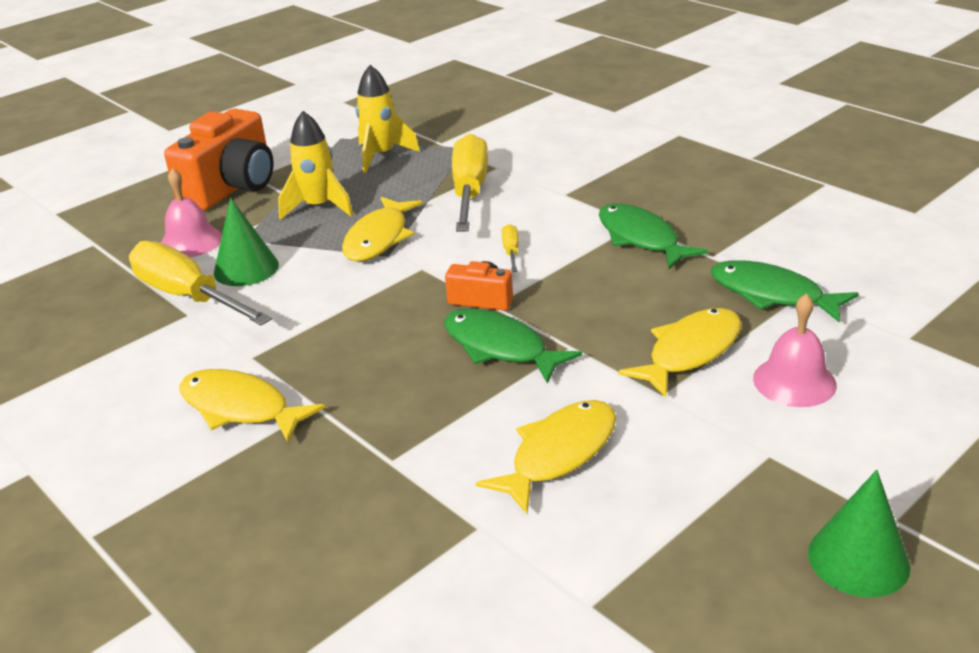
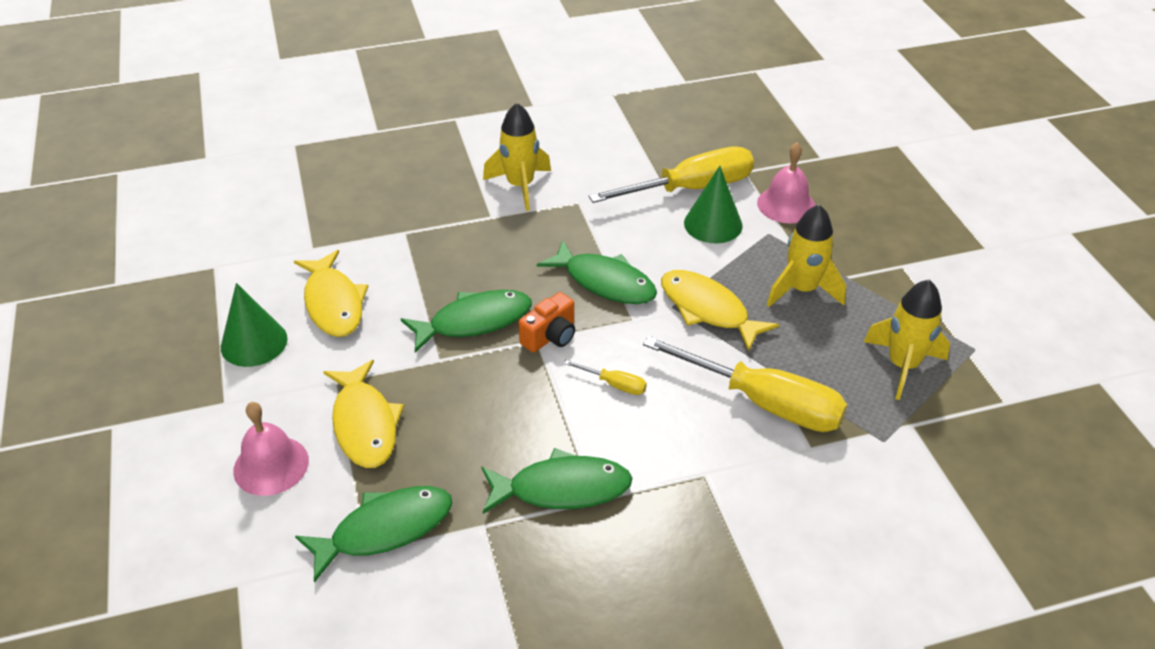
camera: 115 degrees right, 10 degrees up
(232, 187) = (886, 247): orange camera -> none
(240, 408) = (520, 186): yellow fish -> yellow rocket
(380, 297) = (605, 282): none -> green fish
(858, 559) = (111, 389): green cone -> green cone (254, 342)

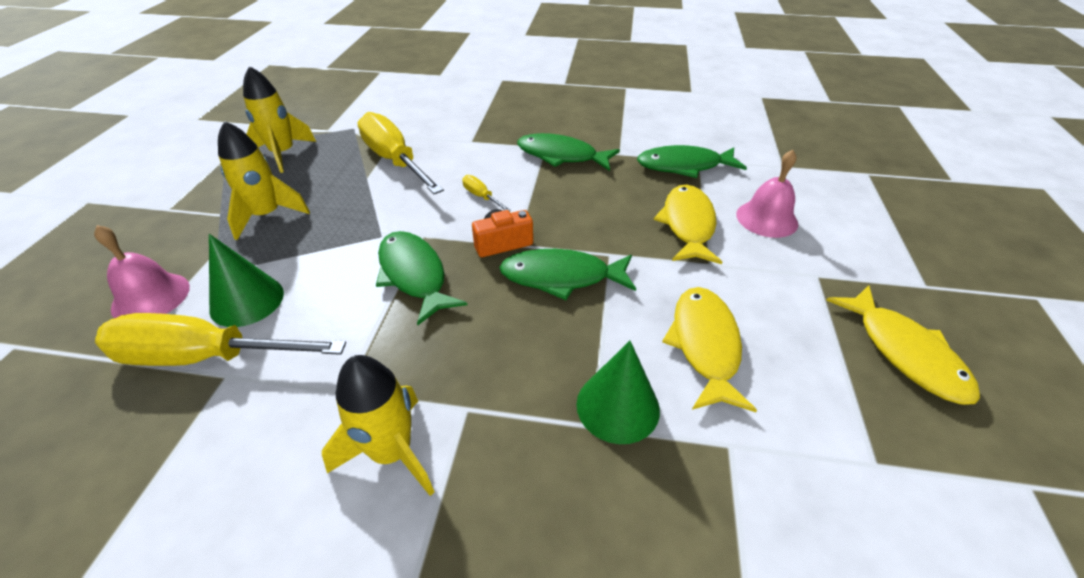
camera: 155 degrees left, 0 degrees up
(254, 342) = (797, 326): green cone -> green cone (617, 406)
(708, 310) = (357, 224): yellow fish -> yellow fish (904, 352)

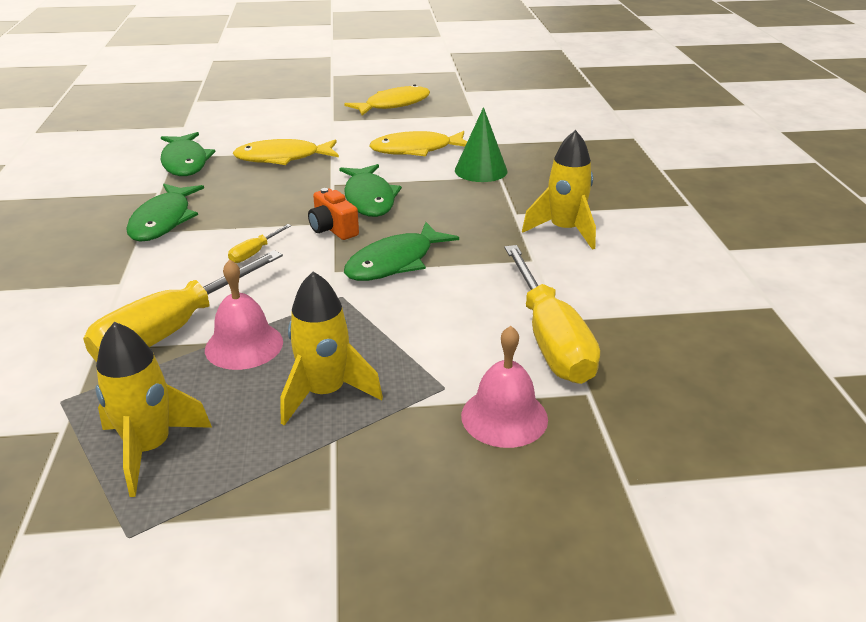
camera: 105 degrees left, 10 degrees down
(247, 301) = (473, 345): green cone -> none
(766, 218) = (267, 132): pink bell -> pink bell (244, 345)

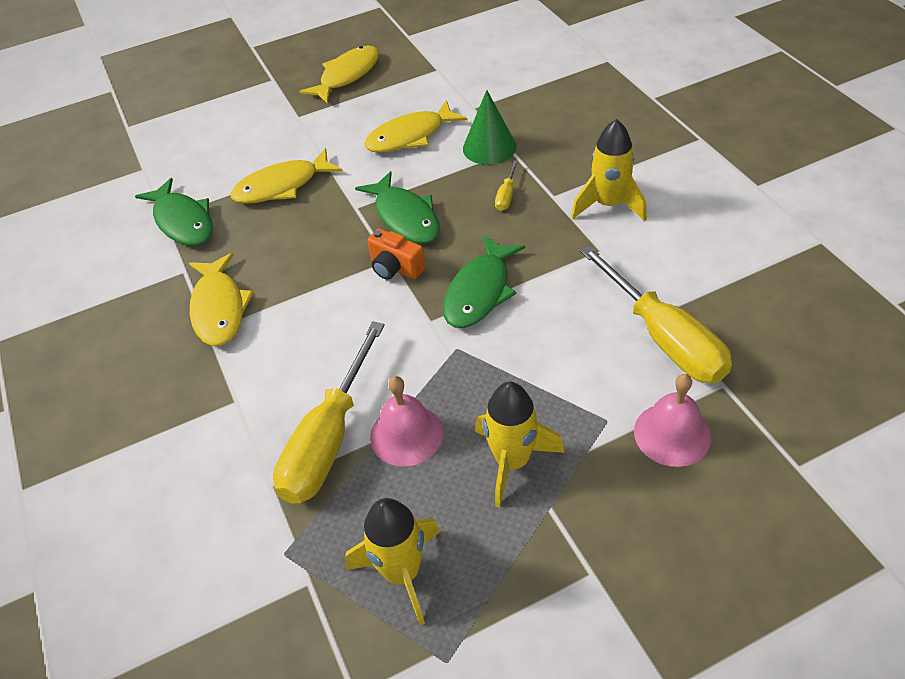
camera: 15 degrees left, 15 degrees up
(163, 220) = (219, 308): green fish -> yellow fish
(254, 253) = (340, 322): yellow screwdriver -> yellow screwdriver (506, 196)

